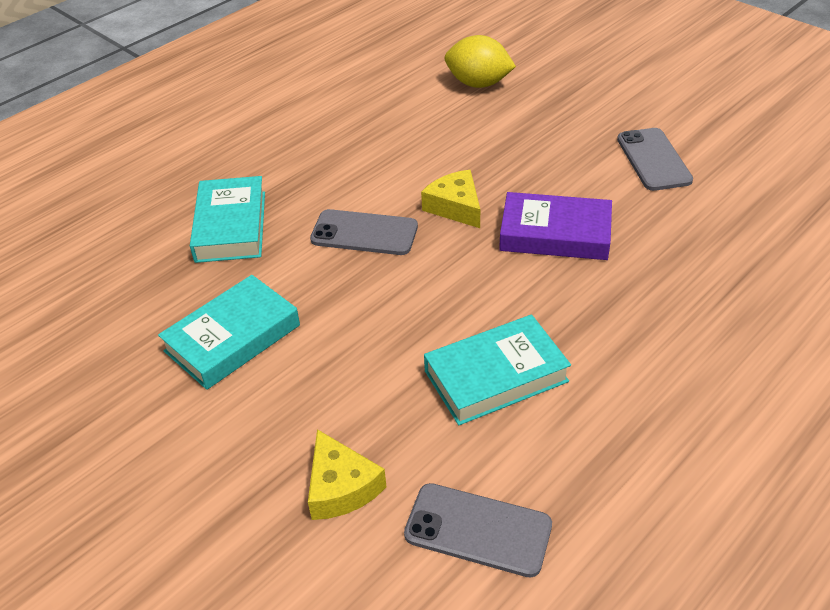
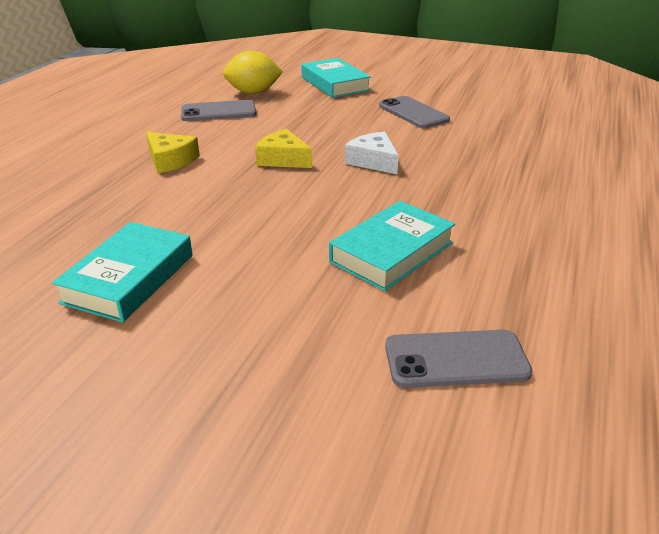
camera: 25 degrees left, 10 degrees down
(231, 226) = (83, 203): turquoise book -> turquoise book (335, 84)
(341, 487) = (308, 362): yellow cheese -> yellow cheese (170, 160)
(364, 233) = (215, 187): grey phone -> grey phone (218, 112)
(555, 234) = (373, 161): purple book -> white cheese

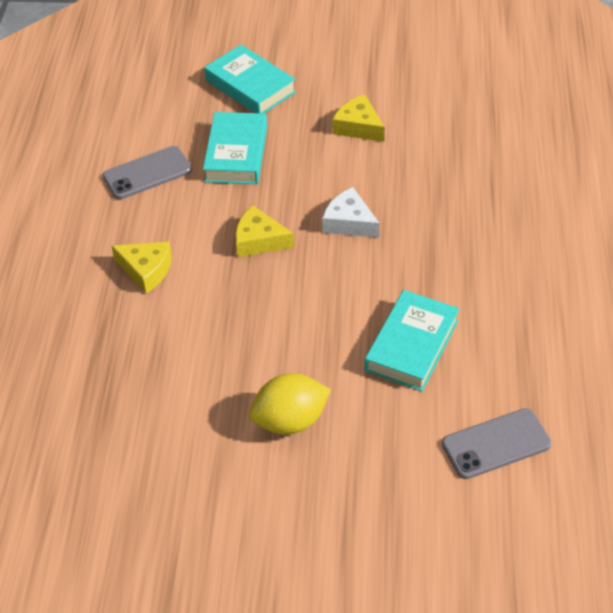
camera: 15 degrees left, 15 degrees up
(129, 278) = (209, 434): turquoise book -> turquoise book (236, 154)
(253, 92) = (165, 125): yellow lemon -> yellow lemon (290, 421)
(413, 113) = (358, 127): grey phone -> yellow cheese

